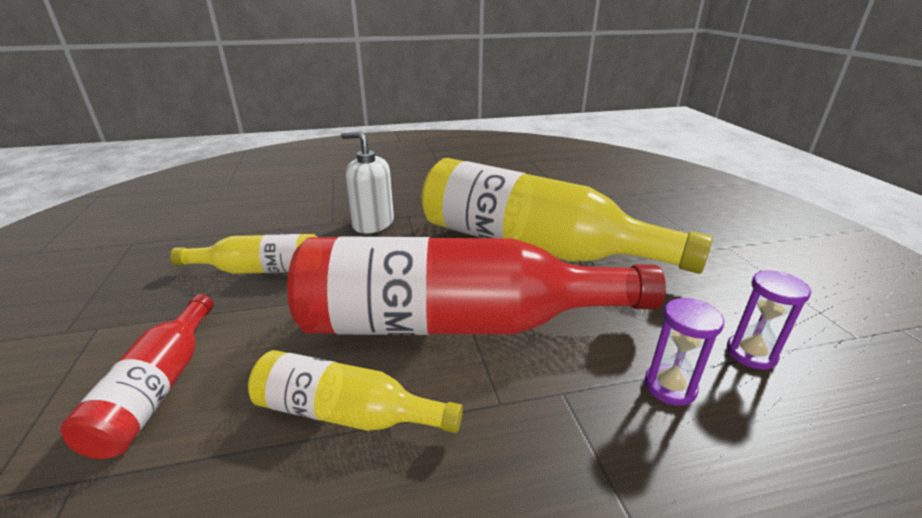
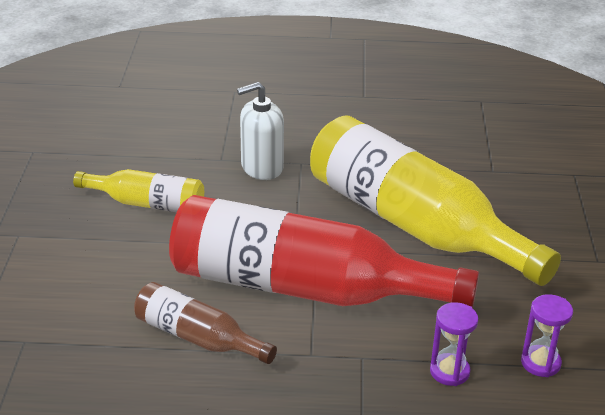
camera: 15 degrees right, 5 degrees up
(158, 388) = (68, 293): red bottle -> none
(346, 413) = (198, 337): yellow bottle -> brown bottle
(373, 223) = (262, 167): white soap dispenser -> white soap dispenser turned 60 degrees counterclockwise

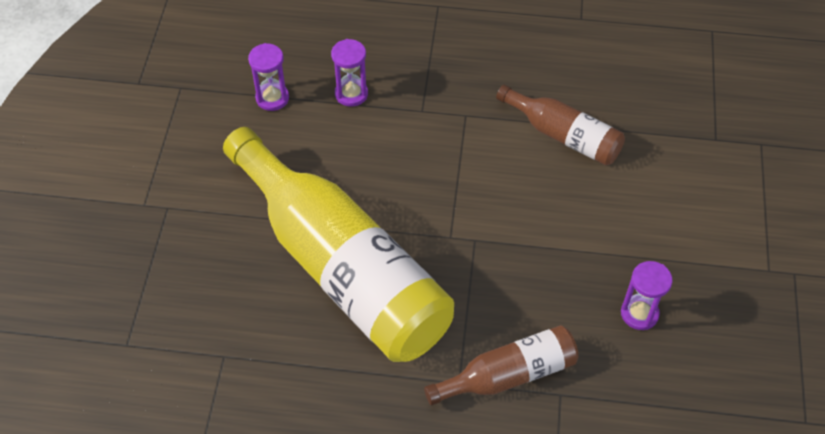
camera: 175 degrees left, 20 degrees up
(147, 204) = (639, 313): yellow bottle -> purple hourglass
(262, 167) = (508, 375): white soap dispenser -> brown bottle
(302, 287) = (469, 187): red bottle -> none

